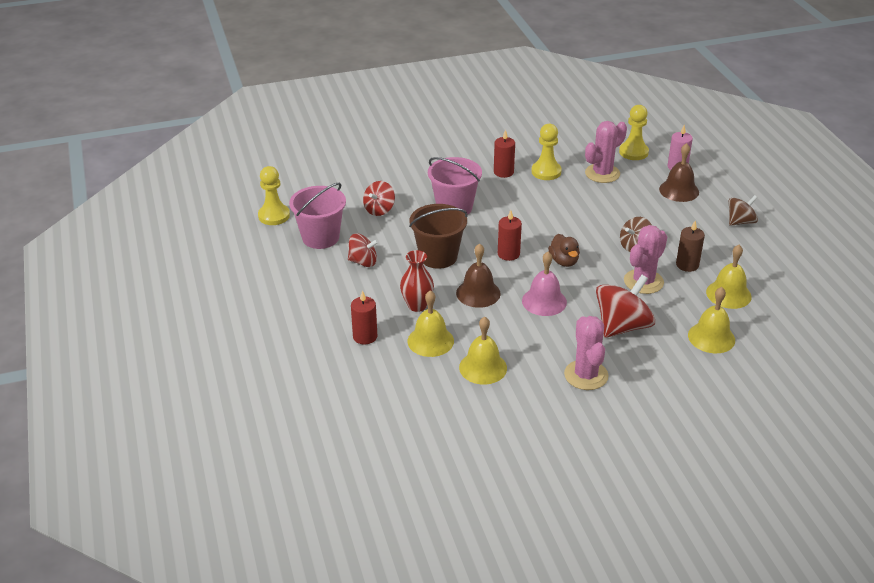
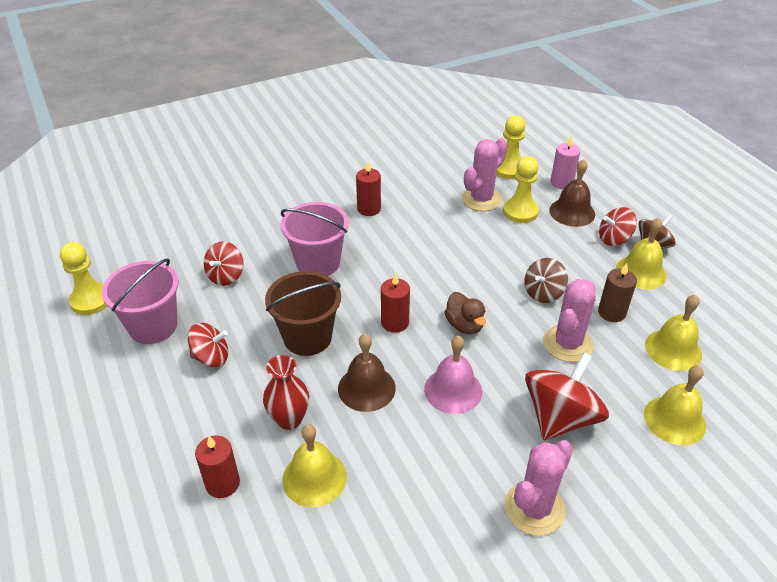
camera: 10 degrees left, 5 degrees up
(483, 367) = (393, 515): yellow bell -> yellow bell (641, 272)
(546, 172) = (417, 203): yellow pawn -> yellow pawn (520, 212)
(586, 375) = (534, 508): pink cactus -> pink cactus turned 60 degrees clockwise
(708, 214) = (614, 239): none -> red spinning top

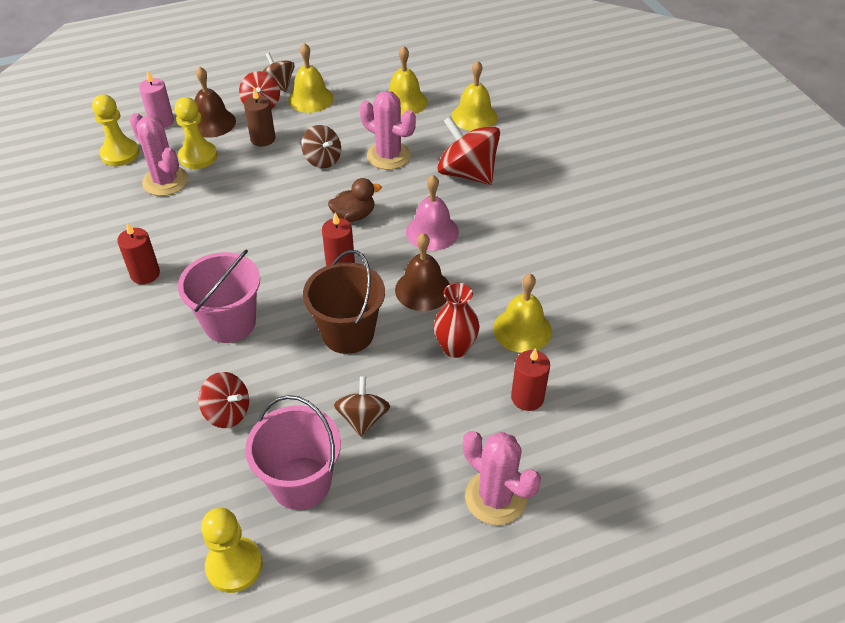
camera: 85 degrees left, 5 degrees up
(211, 357) = (363, 418): red spinning top -> brown spinning top
(534, 508) = (551, 200): pink cactus -> pink cactus (495, 497)
(611, 312) = (357, 125): brown candle -> brown candle (263, 139)

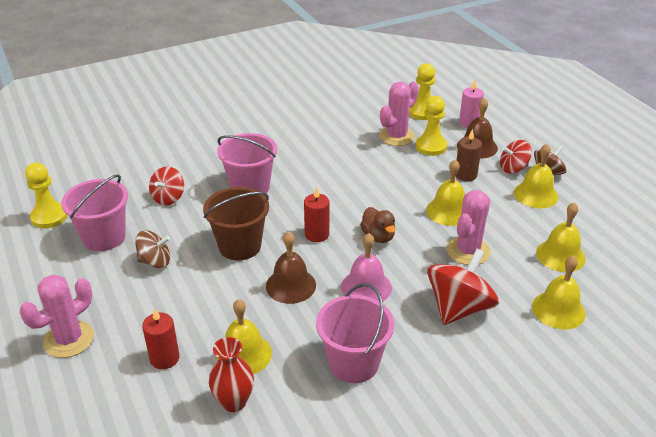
camera: 85 degrees right, 10 degrees down
(145, 274) = (296, 144): red candle -> none
(322, 160) = (448, 211): brown spinning top -> yellow bell
(455, 348) = (223, 309): red vase -> red vase (234, 402)
(535, 249) = (353, 363): none -> pink bucket

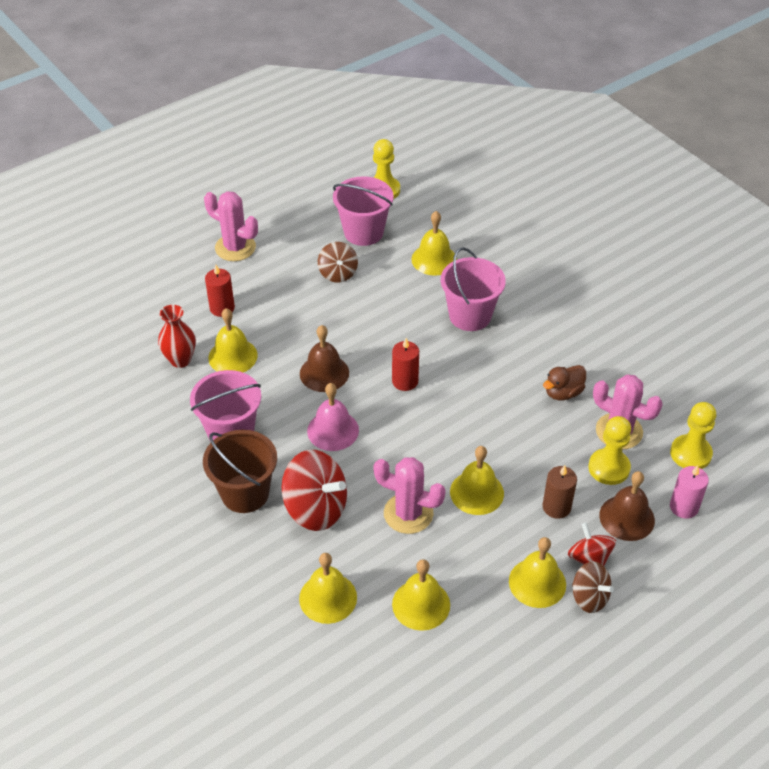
camera: 80 degrees right, 10 degrees up
(168, 198) = (434, 259): red spinning top -> yellow bell
(240, 246) = (373, 326): brown bucket -> brown bucket (245, 493)
(378, 236) = (414, 432): brown duck -> brown duck (563, 393)

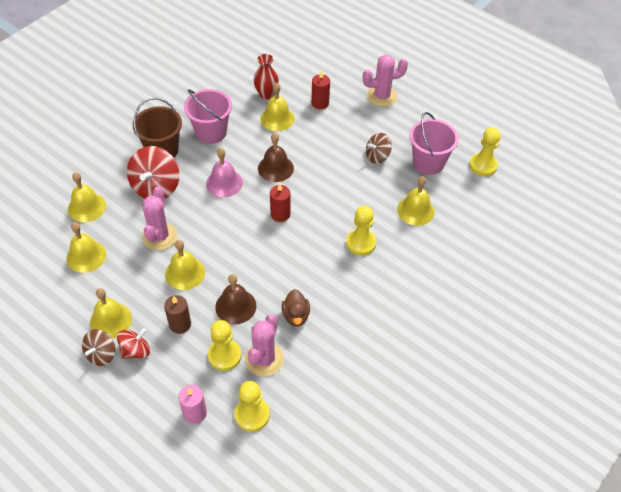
camera: 75 degrees right, 5 degrees up
(235, 248) = (382, 96): pink cactus -> pink cactus turned 60 degrees clockwise
(470, 316) = (361, 243): pink bucket -> yellow pawn
(563, 393) = (296, 315): brown duck -> brown duck turned 135 degrees counterclockwise
(627, 517) = (177, 372): brown bell -> brown bell (235, 306)

